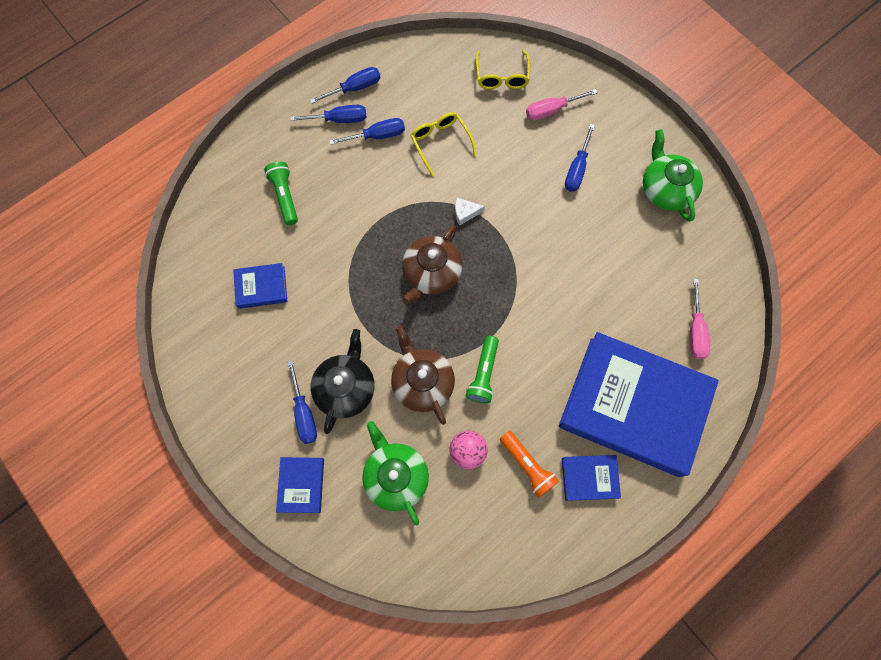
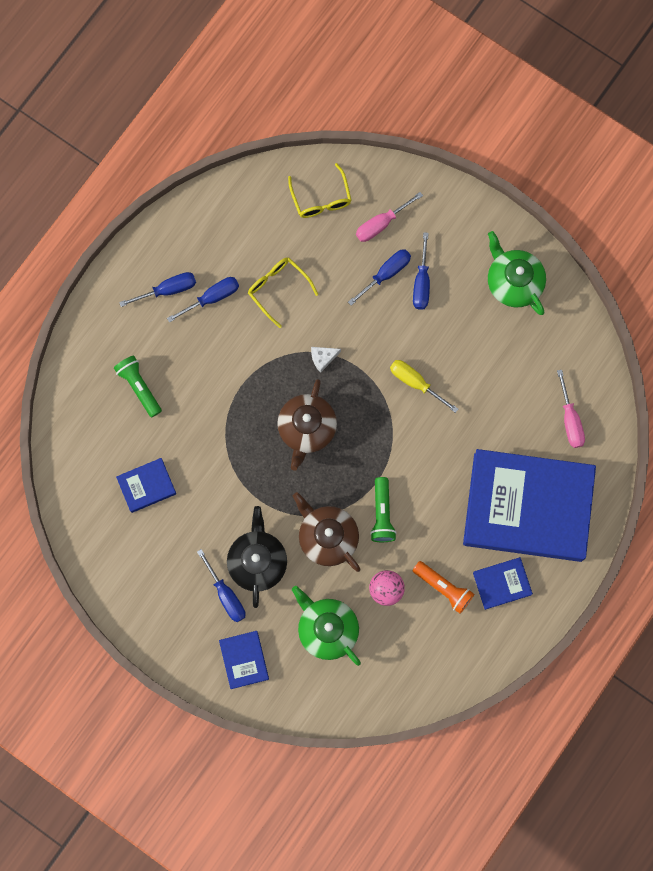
camera: 15 degrees left, 5 degrees up
(354, 88) = (173, 251): blue screwdriver -> blue screwdriver (385, 274)
(549, 257) = (416, 383): none -> yellow screwdriver

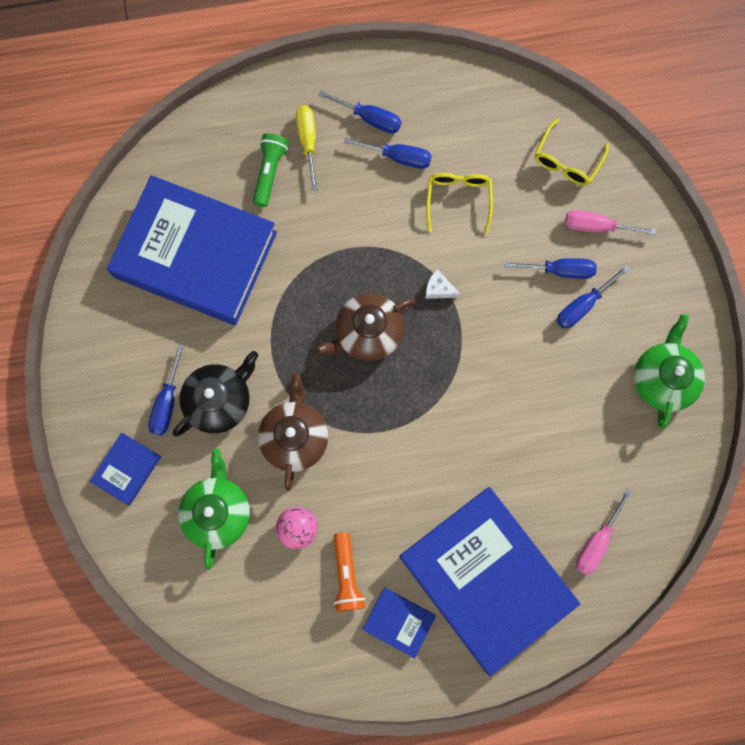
camera: 45 degrees right, 0 degrees up
(146, 486) = (195, 255): blue book -> blue book, size x2.45
(382, 514) = (358, 462): green flashlight -> none
(416, 383) = (495, 382): yellow screwdriver -> yellow screwdriver (308, 142)

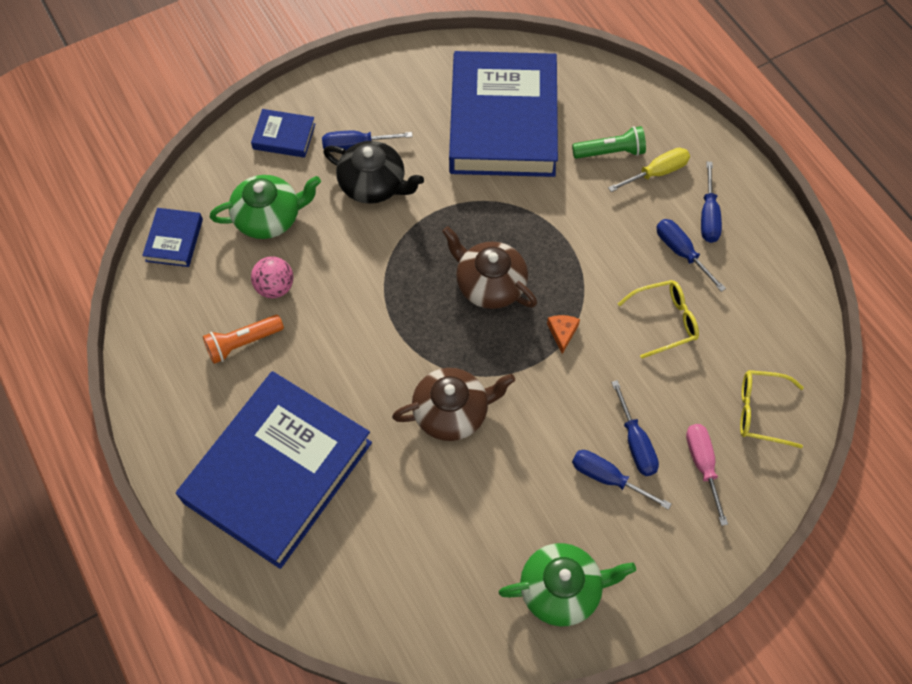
camera: 70 degrees right, 15 degrees down
(295, 437) = (362, 256): brown teapot -> brown teapot (452, 412)
(398, 157) = (681, 252): blue screwdriver -> blue screwdriver turned 150 degrees clockwise
(399, 621) = (211, 404): blue book -> blue book (174, 240)
(439, 289) = (562, 333): white cheese -> orange cheese
(597, 541) = (354, 573): pink screwdriver -> none

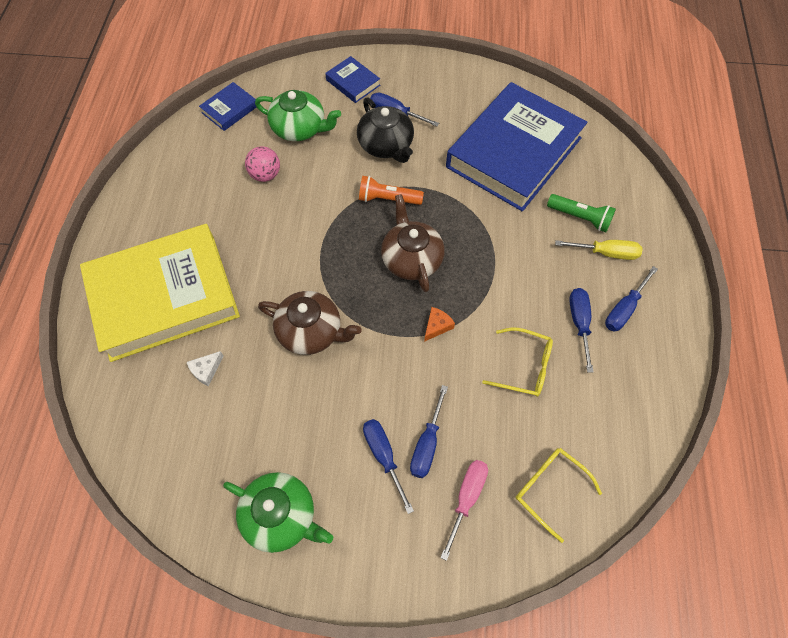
camera: 35 degrees right, 0 degrees up
(243, 343) = (215, 198): orange flashlight -> orange flashlight (388, 199)
(278, 472) = (164, 296): blue book -> yellow book
(383, 513) = (206, 370): none -> white cheese

